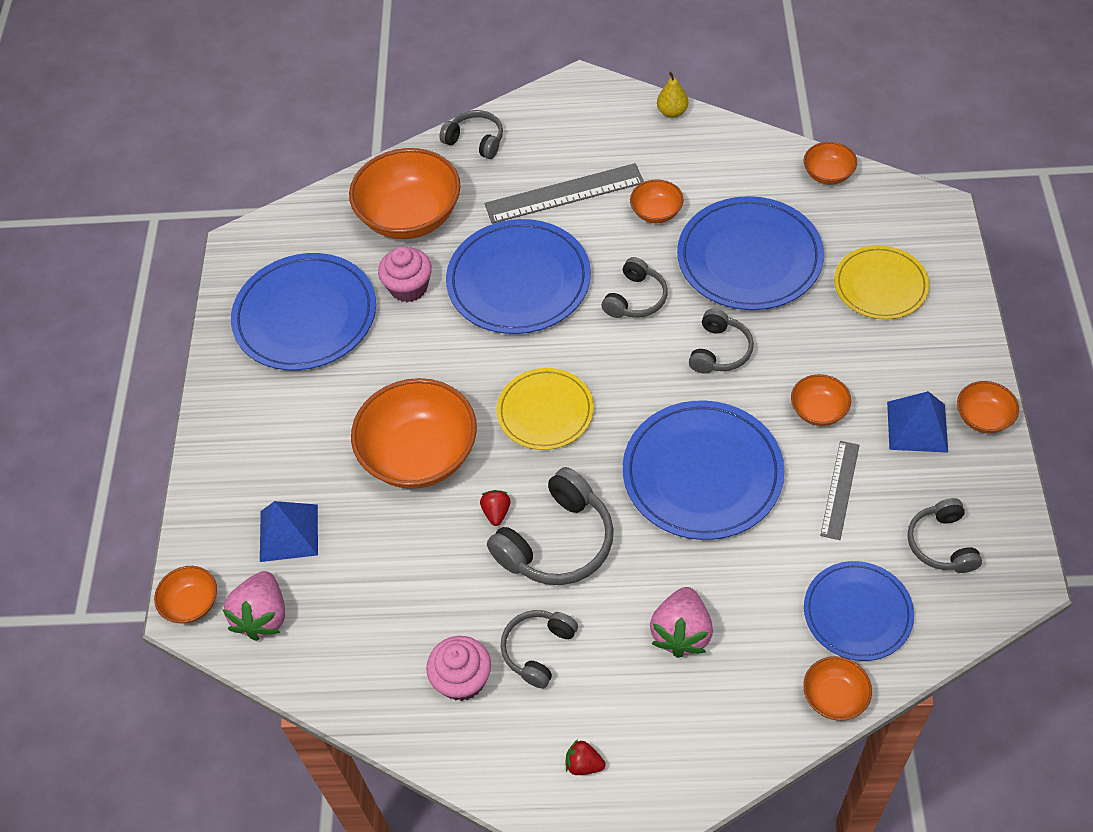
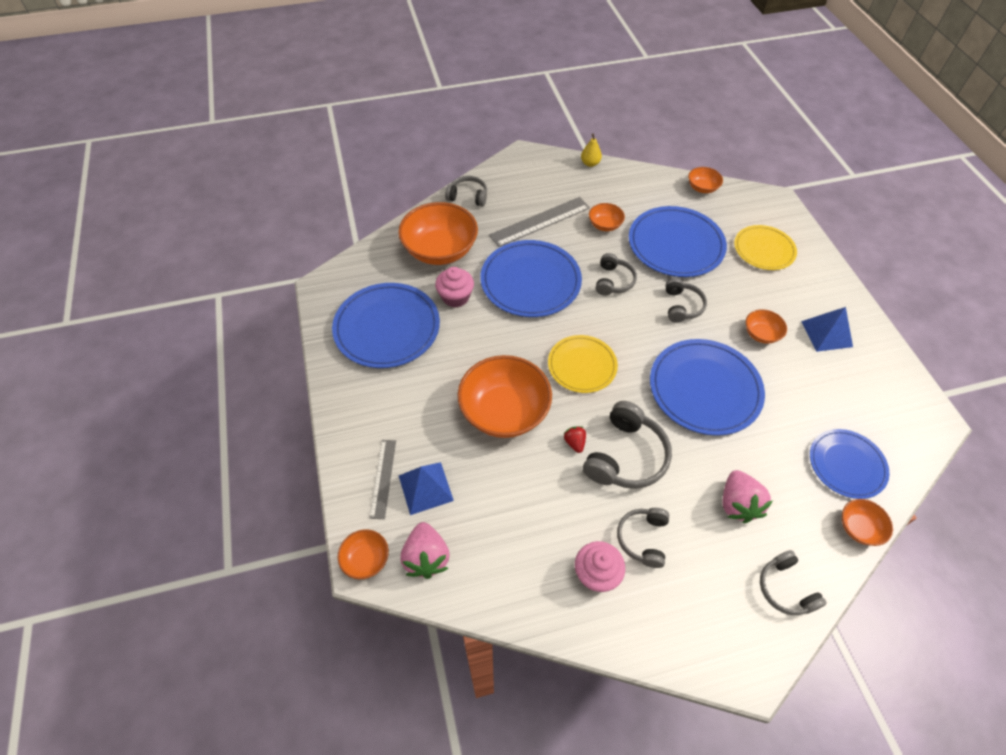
camera: 20 degrees left, 0 degrees up
(584, 764) = (710, 620): red strawberry -> none
(840, 489) = (797, 383): grey ruler -> grey ruler (383, 478)
(942, 544) = (877, 407): grey headphones -> grey headphones (785, 588)
(983, 417) = (863, 321): orange bowl -> none

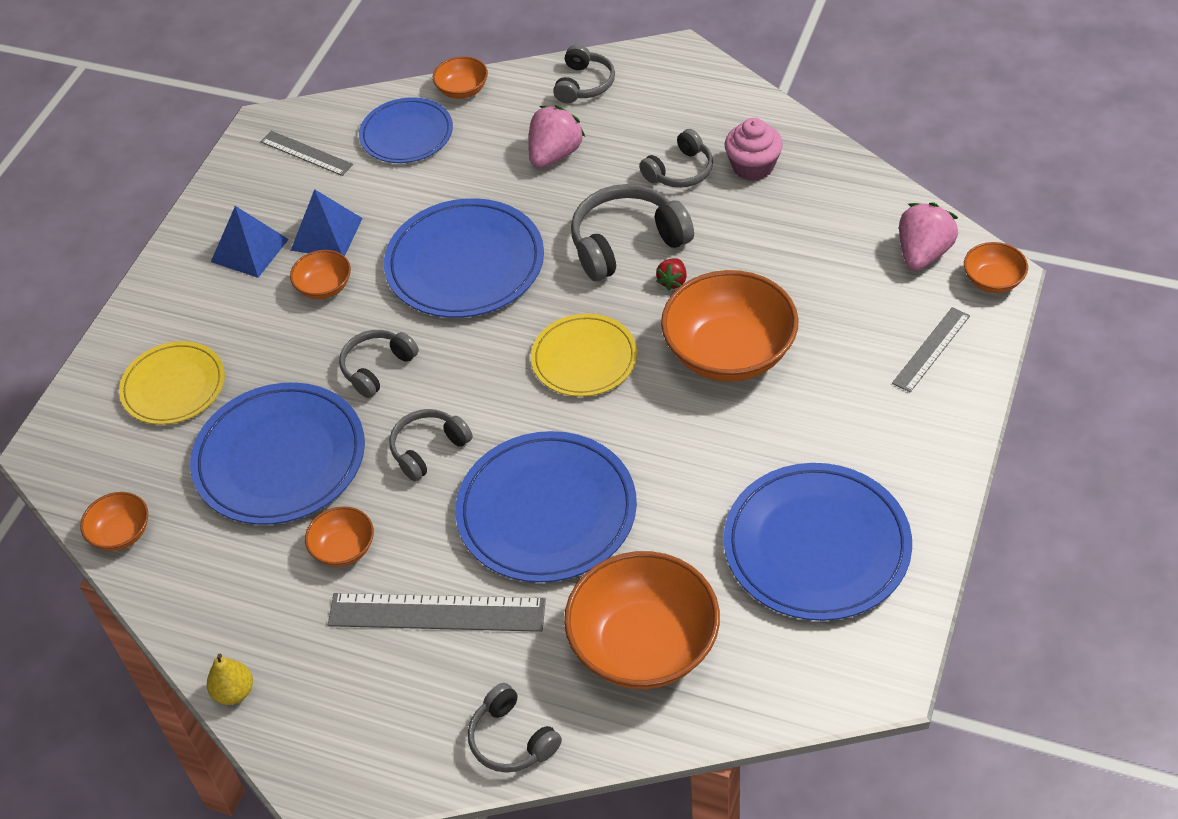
camera: 140 degrees left, 5 degrees down
(426, 488) = (884, 316): blue pyramid -> blue pyramid (326, 234)
(455, 297) = (679, 544): pink cupcake -> none
(884, 414) = (306, 153): none -> grey ruler

